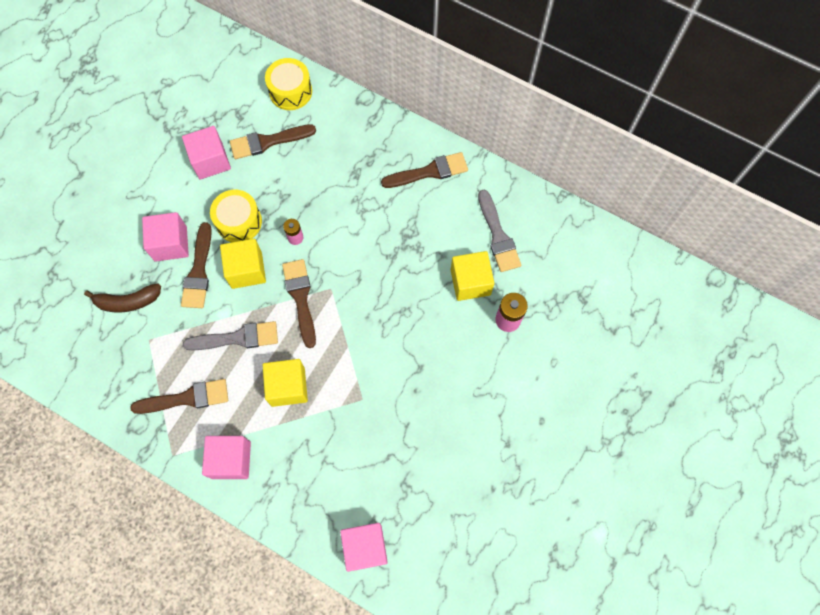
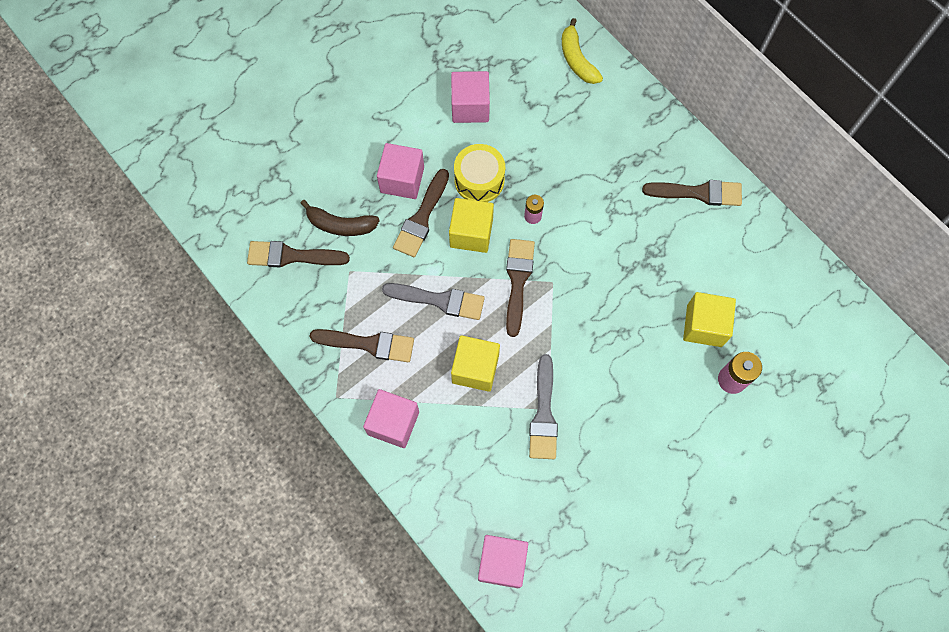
camera: 20 degrees right, 0 degrees up
(268, 142) = (536, 106): brown brush -> brown brush (292, 256)
(290, 91) = (577, 59): yellow drum -> yellow banana
(498, 236) = (751, 286): grey brush -> grey brush (543, 414)

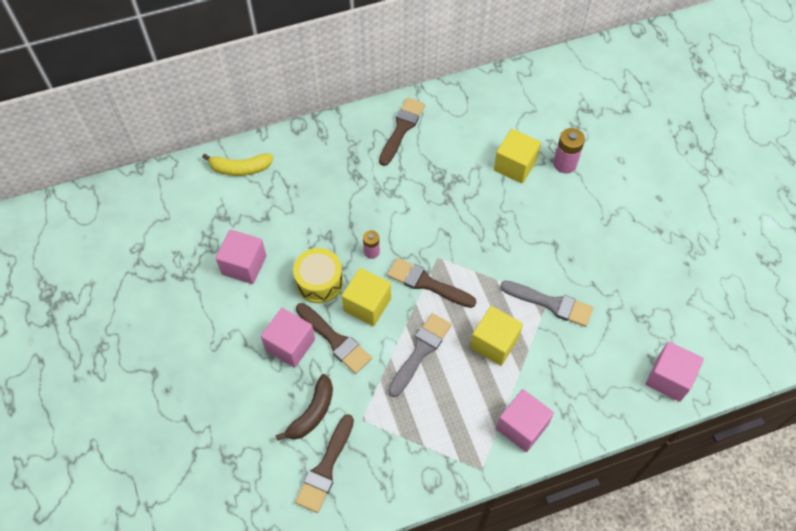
camera: 70 degrees left, 10 degrees down
(368, 344) = (440, 425): brown brush -> none

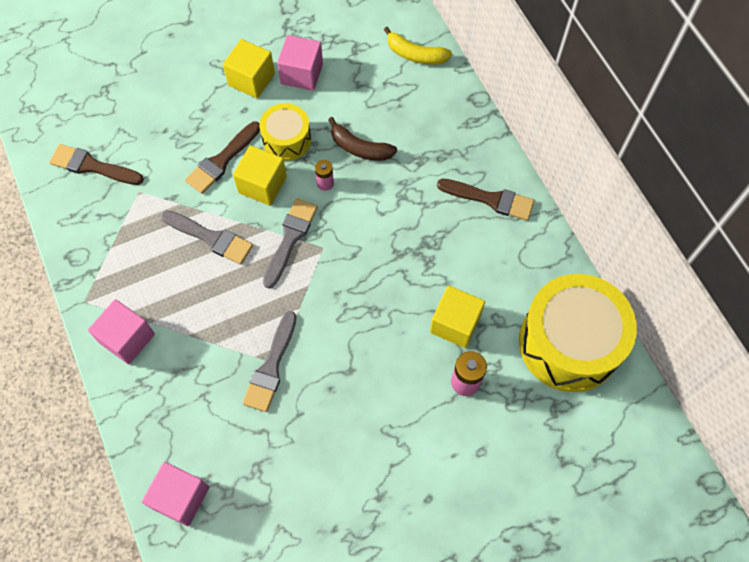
camera: 85 degrees right, 5 degrees up
(240, 168) = (415, 55): yellow banana -> yellow banana turned 60 degrees counterclockwise
(290, 345) = (216, 123): pink cube -> none
(312, 413) = (146, 149): brown banana -> brown banana (360, 148)
(426, 283) = (290, 238): brown brush -> grey brush
(494, 343) = (221, 308): yellow cube -> yellow cube (251, 79)
(533, 93) = (569, 343): none -> yellow drum

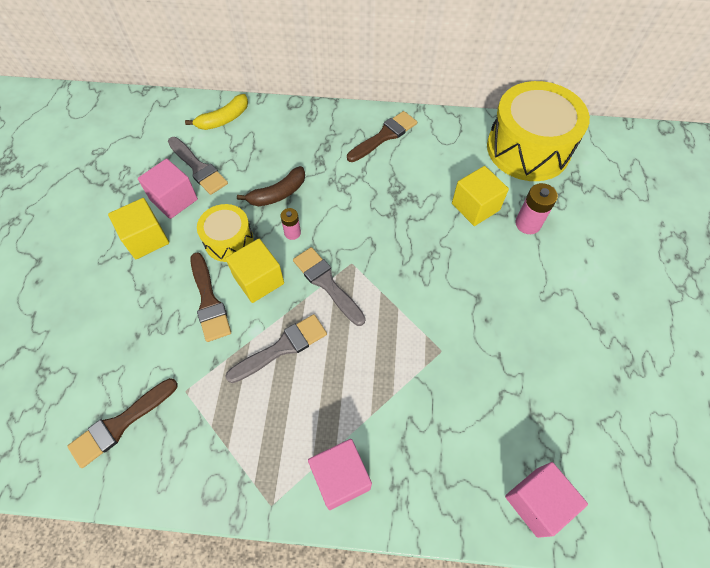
camera: 60 degrees left, 5 degrees down
(271, 367) = (442, 357): grey brush -> grey brush (198, 168)

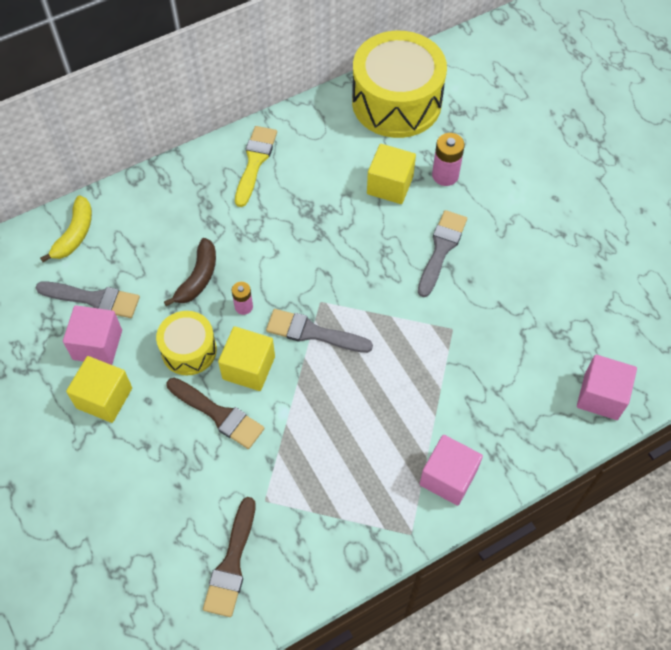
camera: 35 degrees left, 0 degrees up
(282, 347) = (319, 411): grey brush -> grey brush (441, 249)
(384, 136) = (255, 162): brown brush -> yellow brush

